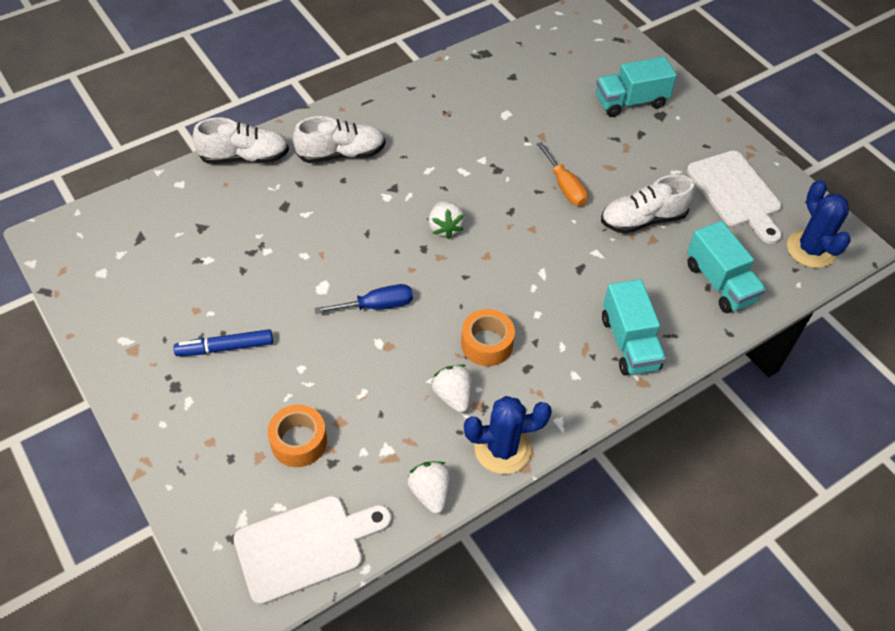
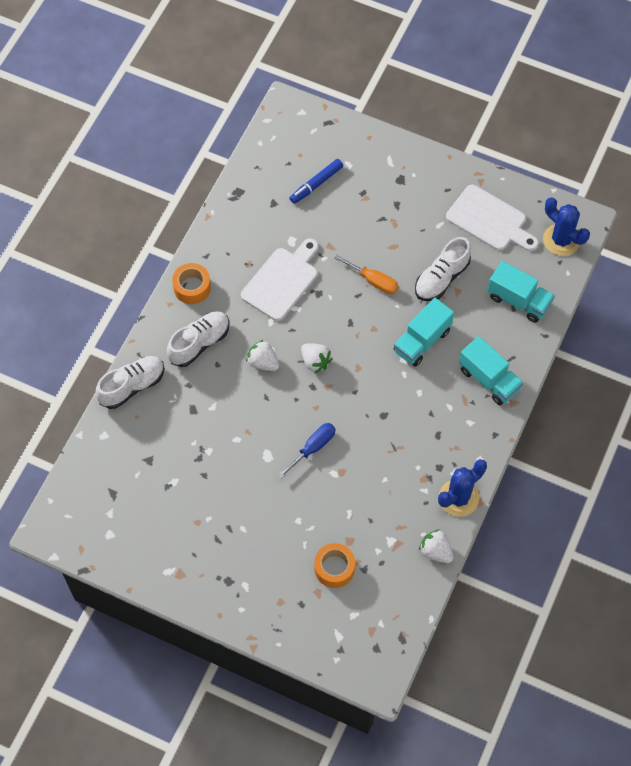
camera: 30 degrees left, 10 degrees up
(225, 347) = (238, 536): blue marker -> blue marker (316, 184)
(305, 546) = (387, 628): white cutting board -> white cutting board (282, 281)
(453, 396) = (406, 481): white strawberry -> white strawberry (263, 362)
(487, 344) = (402, 433): orange tape -> orange tape (192, 287)
(630, 102) = (372, 179): turquoise truck -> turquoise truck (422, 341)

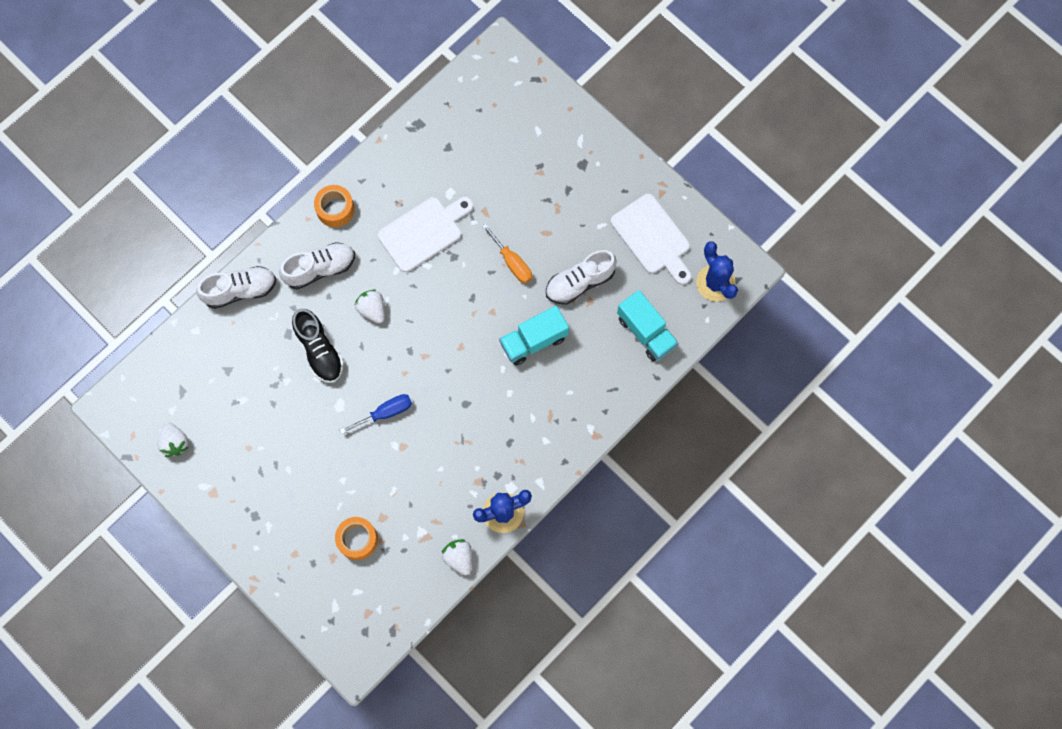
camera: 20 degrees right, 10 degrees up
(228, 414) = (319, 350): none -> black shoe
(315, 362) = (422, 326): white strawberry -> white strawberry (175, 442)
(316, 184) = (497, 141): blue marker -> none
(489, 379) = (582, 403): turquoise truck -> none

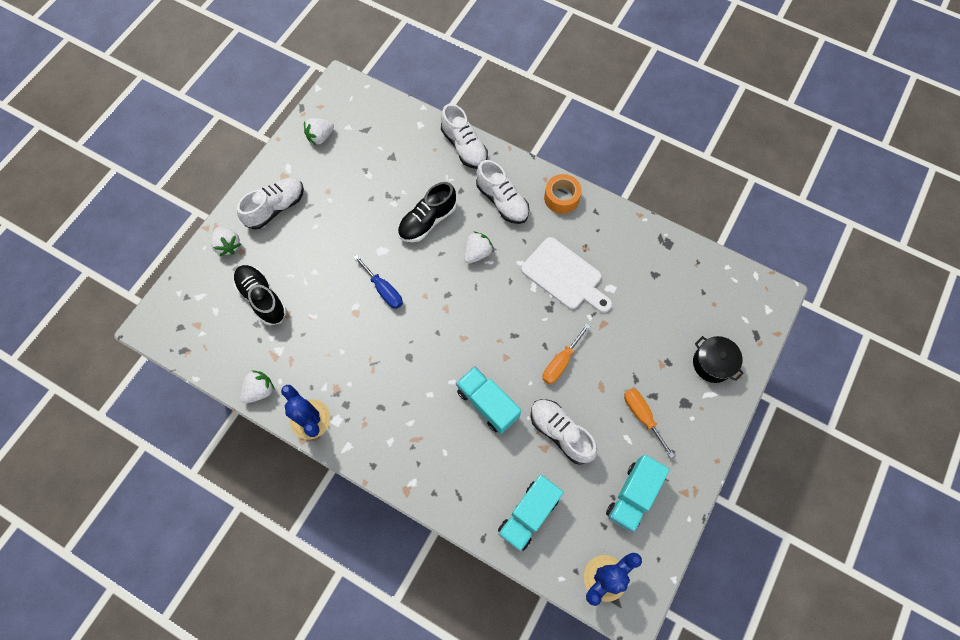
camera: 75 degrees right, 5 degrees down
(252, 508) = (276, 208): none -> white shoe
(282, 567) = (228, 245): none -> white strawberry
(357, 539) = (262, 298): orange tape -> black shoe
(552, 127) = (712, 363): none -> black pot
(584, 206) = (642, 416): none -> orange screwdriver
(652, 237) = (632, 495): white cutting board -> turquoise truck

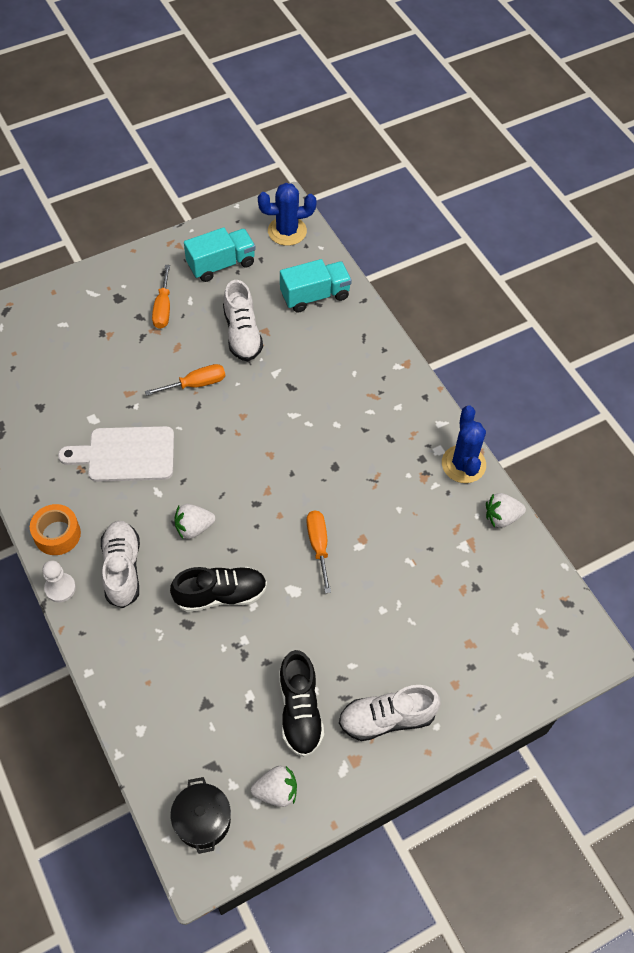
camera: 150 degrees left, 10 degrees down
(228, 245) = (467, 701): white strawberry -> none
(262, 298) = (455, 612): black shoe -> black shoe (300, 710)
(384, 290) = (318, 545): blue screwdriver -> orange screwdriver
(464, 147) = (111, 663): white shoe -> none
(487, 403) = (288, 388): turquoise truck -> none
(530, 169) = (60, 588): none -> white pawn
(564, 276) = (126, 454): white cutting board -> white cutting board turned 75 degrees counterclockwise
(712, 363) = (65, 311): black pot -> black pot (202, 820)

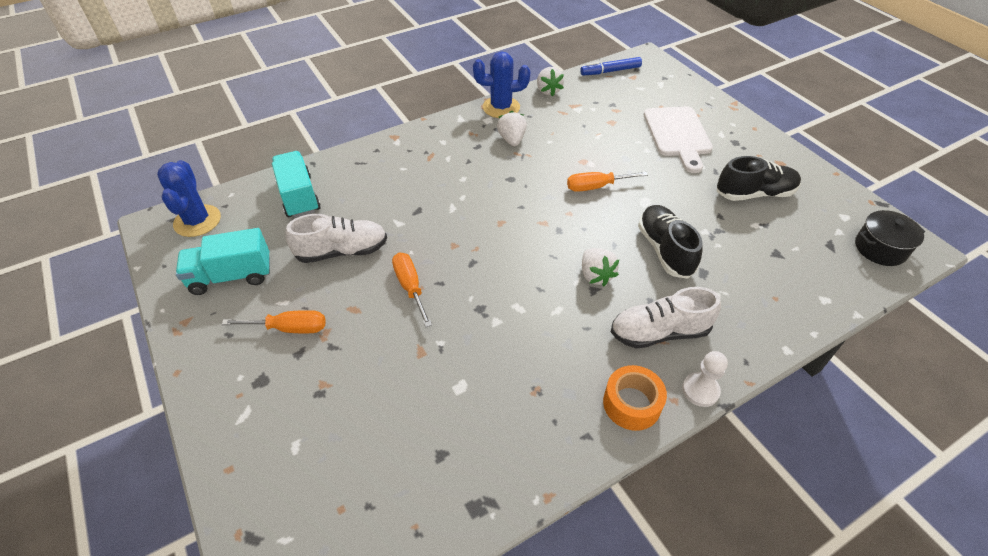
camera: 90 degrees left, 10 degrees down
(126, 454) = (511, 345): white cutting board -> white cutting board (678, 135)
(221, 264) = (231, 276): turquoise truck -> turquoise truck turned 75 degrees counterclockwise
(276, 791) = (829, 205): white strawberry -> white strawberry (512, 140)
(387, 718) = (738, 147): white shoe -> none
(553, 597) = (610, 71): none -> blue marker

